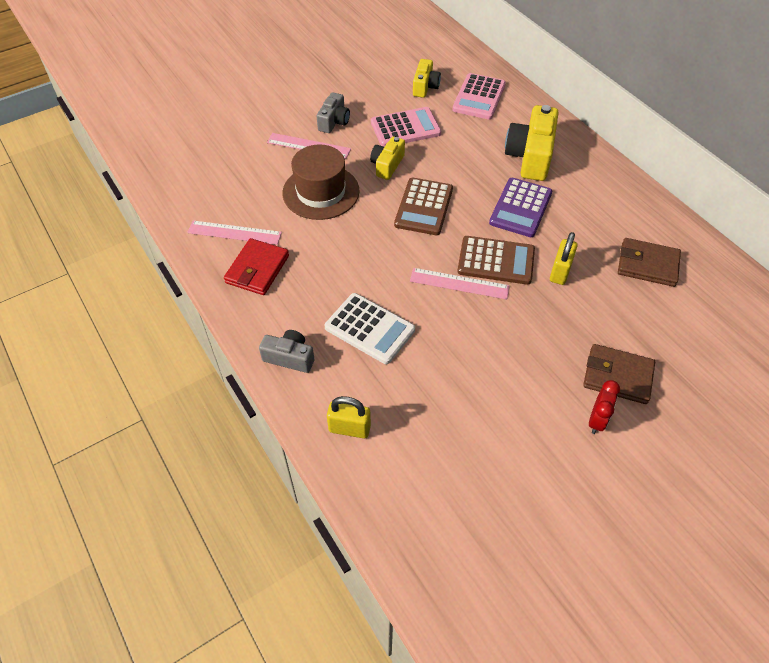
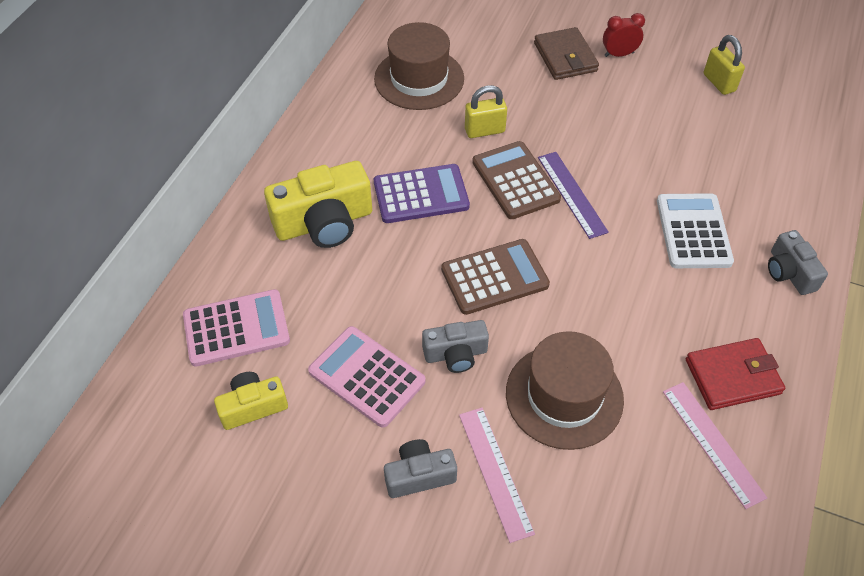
camera: 125 degrees left, 0 degrees up
(349, 428) = (796, 188): yellow padlock -> yellow padlock (719, 83)
(387, 165) = (455, 354): yellow camera -> grey camera
(459, 284) = (572, 194): pink ruler -> purple ruler
(647, 265) = (419, 79): brown wallet -> brown hat

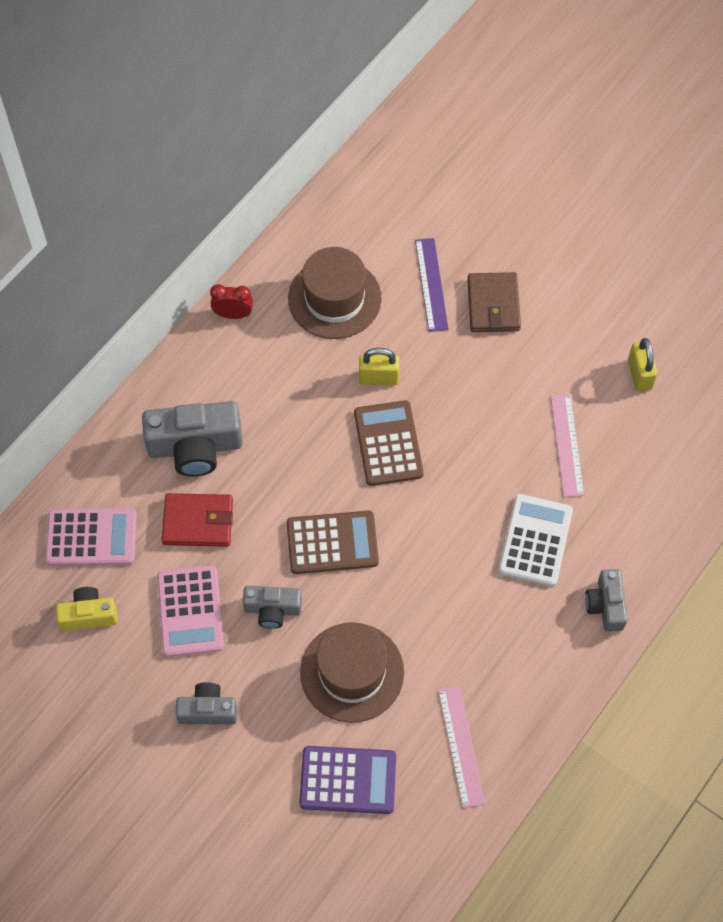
camera: 15 degrees right, 10 degrees up
(324, 223) = (195, 447): yellow camera -> grey camera
(366, 376) = (190, 611): pink calculator -> pink calculator turned 150 degrees counterclockwise
(421, 194) = (293, 437): purple calculator -> purple calculator (348, 780)
(495, 472) = (270, 724): pink ruler -> pink ruler (566, 445)
(572, 194) = (437, 471): purple ruler -> purple ruler (431, 284)
(619, 54) = (551, 314): red clock -> red clock (233, 314)
(732, 376) = (505, 692): red wallet -> red wallet (198, 522)

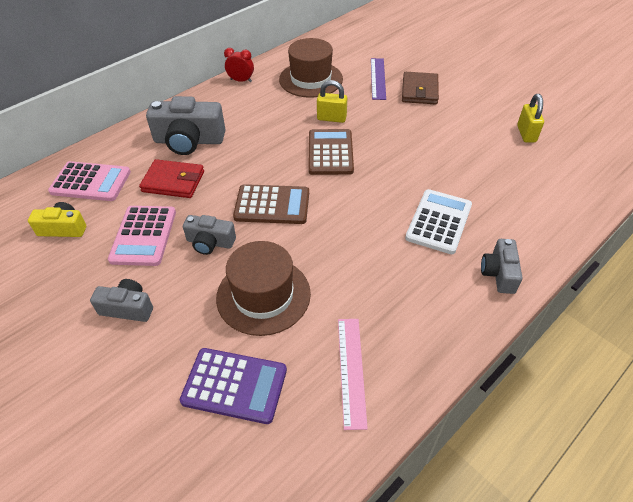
camera: 10 degrees right, 15 degrees down
(566, 445) = (468, 166): pink ruler -> none

